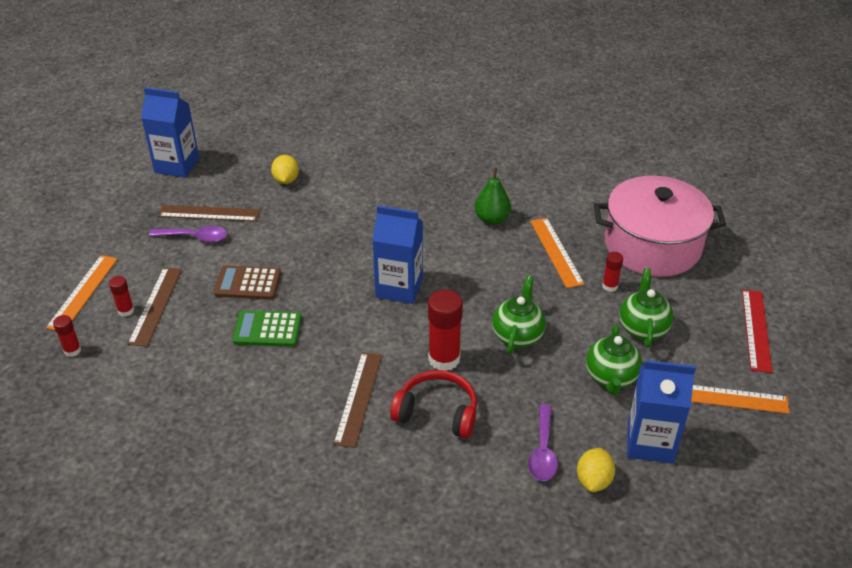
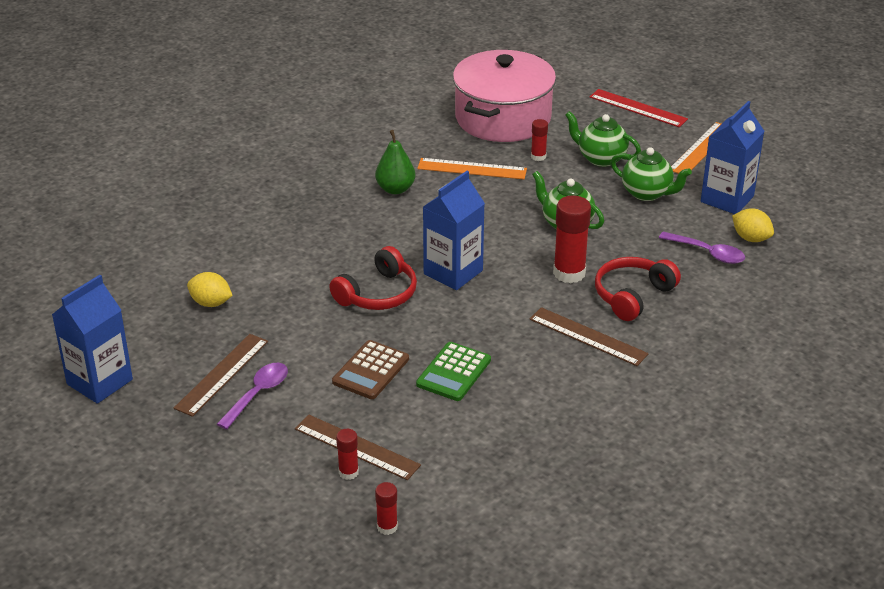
camera: 65 degrees left, 5 degrees down
(83, 292) = (288, 503): orange ruler -> none
(345, 256) = (378, 294): none -> red headphones

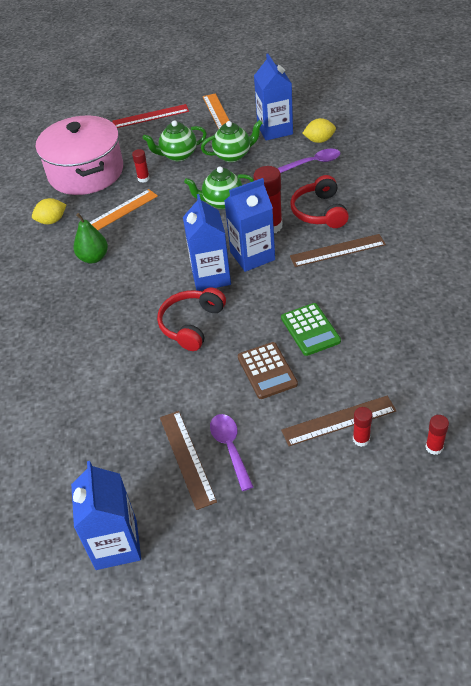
camera: 45 degrees left, 10 degrees up
(211, 303) = (99, 422): yellow lemon -> yellow lemon (52, 221)
(378, 294) = (192, 324): red headphones -> red headphones turned 150 degrees counterclockwise
(512, 284) = (252, 256): none -> blue carton

